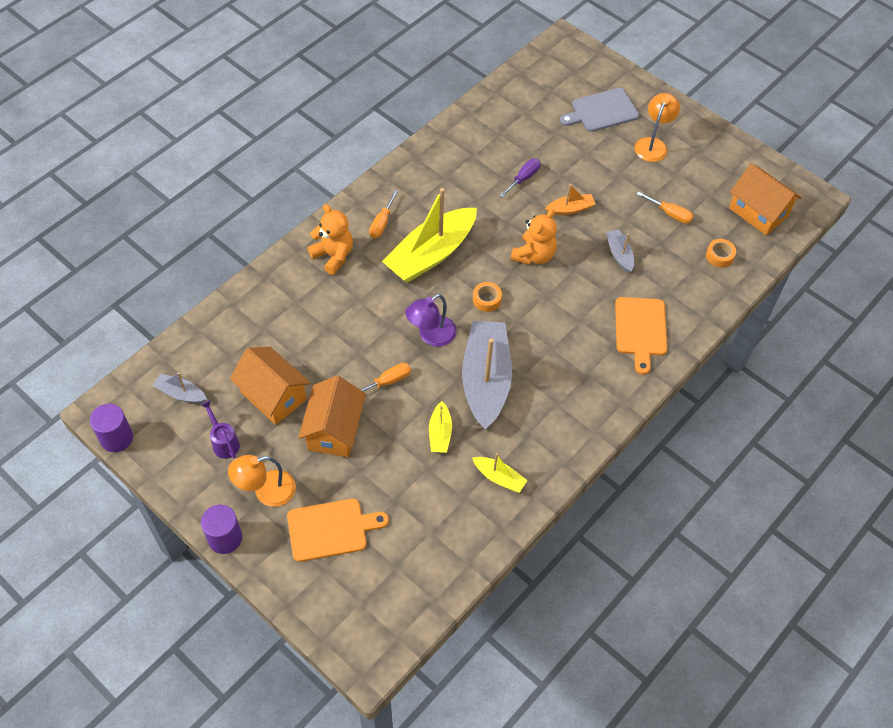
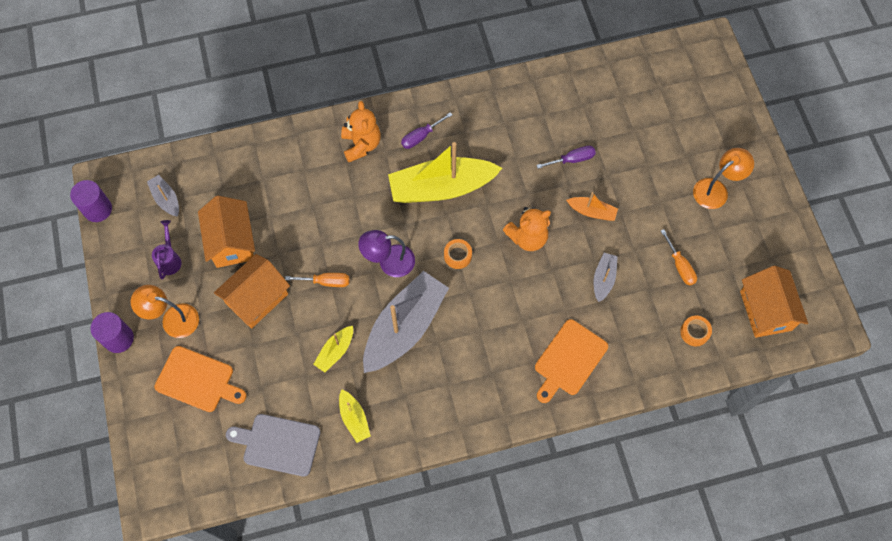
camera: 35 degrees right, 10 degrees up
(382, 223) = (421, 136): orange screwdriver -> purple screwdriver
(602, 111) = (693, 131): grey cutting board -> grey cutting board (278, 444)

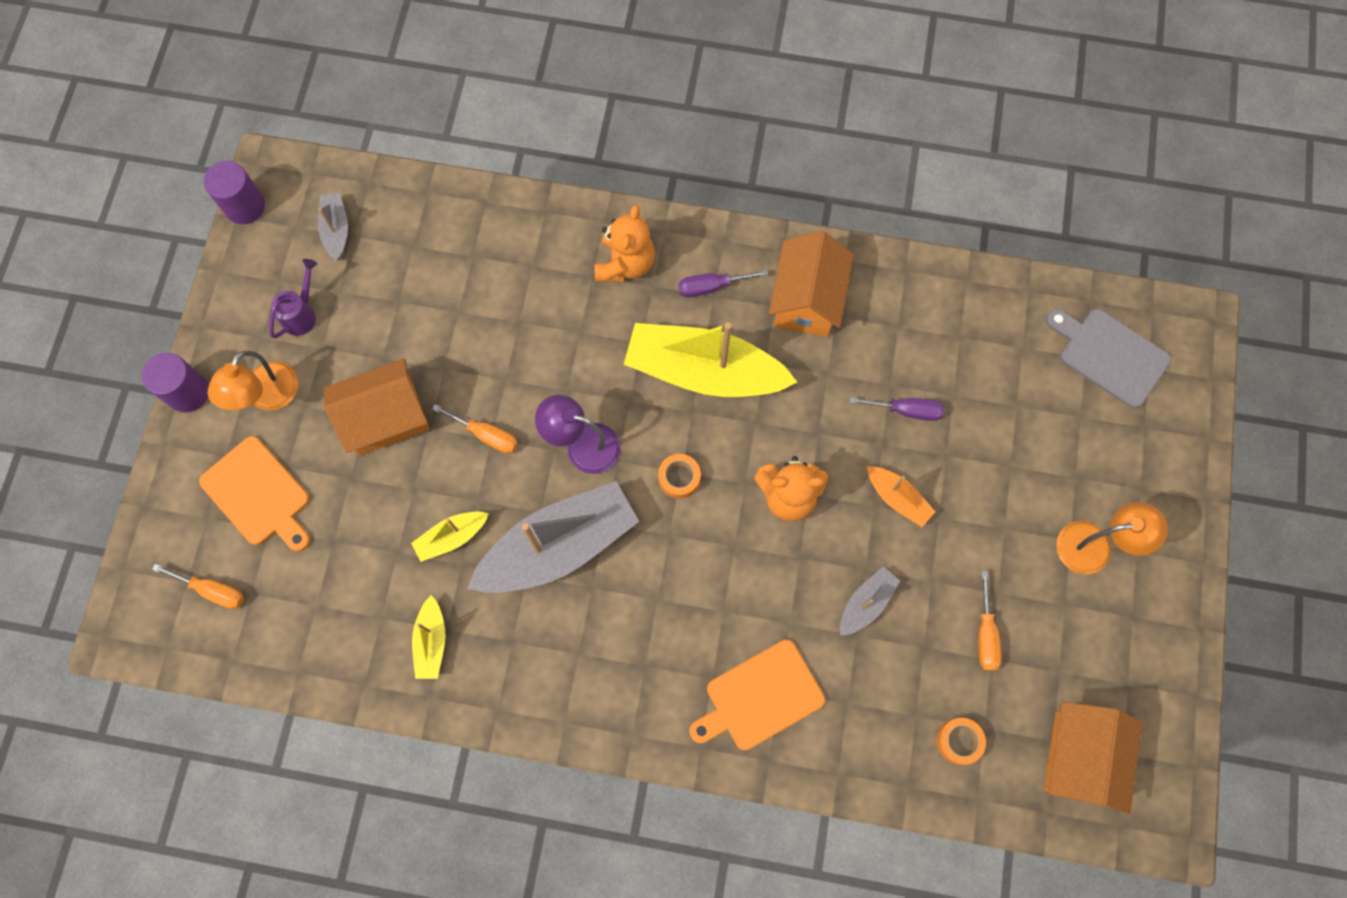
camera: 25 degrees right, 5 degrees up
(173, 319) = (267, 397): orange lamp -> orange lamp turned 105 degrees counterclockwise
(197, 451) = (212, 590): none -> orange screwdriver
(231, 242) = (391, 325): orange house -> orange house (806, 300)
(278, 444) = (318, 630): grey cutting board -> grey cutting board (1109, 355)

